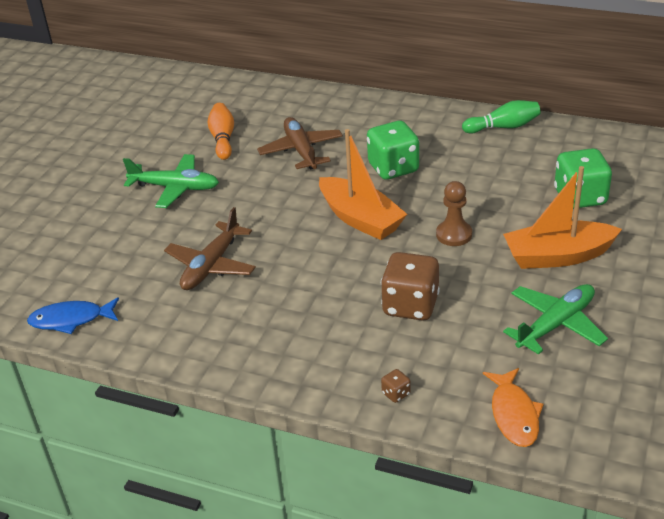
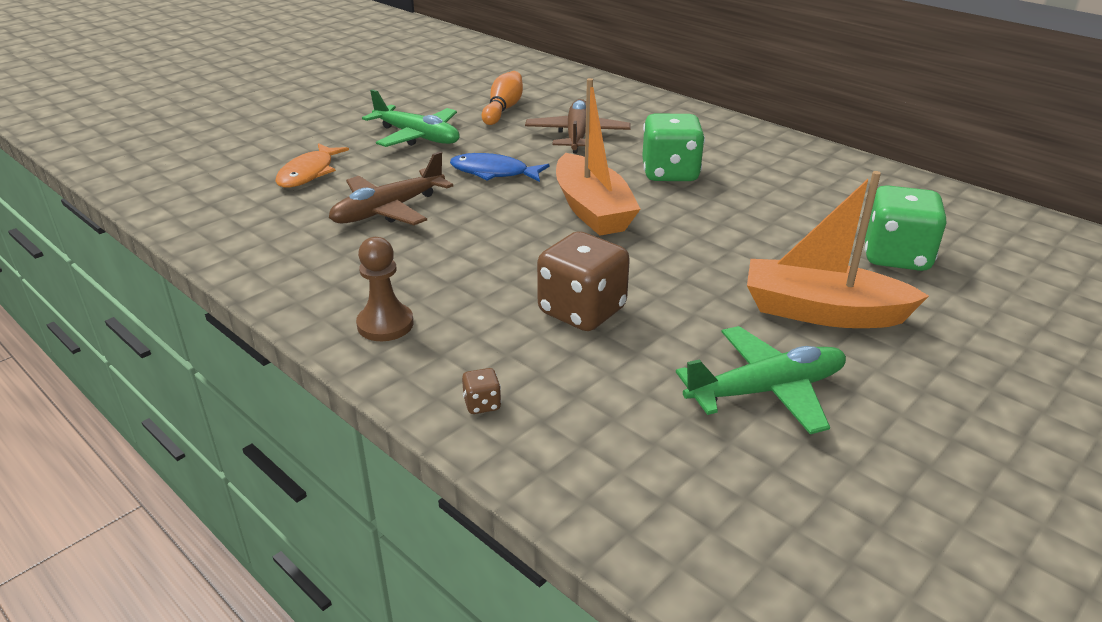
camera: 20 degrees right, 5 degrees down
(71, 320) = (201, 219): blue fish -> blue fish (494, 172)
(454, 234) = (695, 253): brown pawn -> brown pawn (385, 324)
(503, 127) = (836, 166): green bowling pin -> none
(514, 414) = (624, 485): orange fish -> orange fish (309, 173)

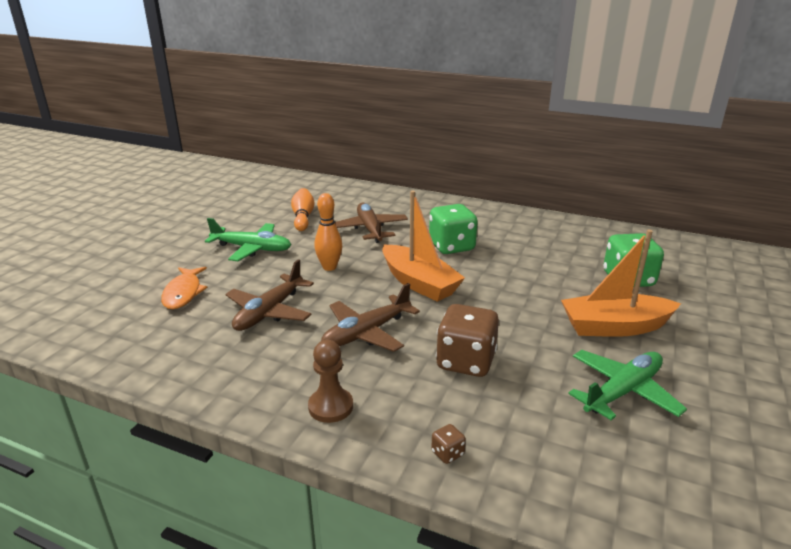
camera: 20 degrees left, 5 degrees down
(484, 254) = (366, 333): none -> brown plane
(494, 172) = (329, 267): blue fish -> orange bowling pin

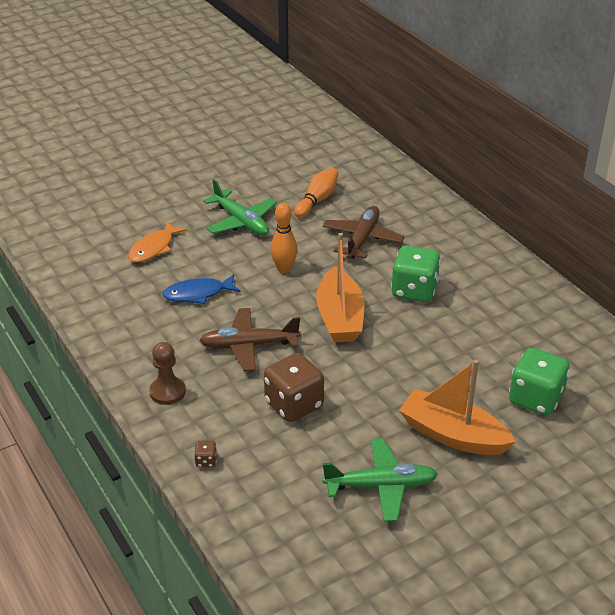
camera: 35 degrees right, 10 degrees up
(269, 312) = (198, 294): brown plane -> blue fish

